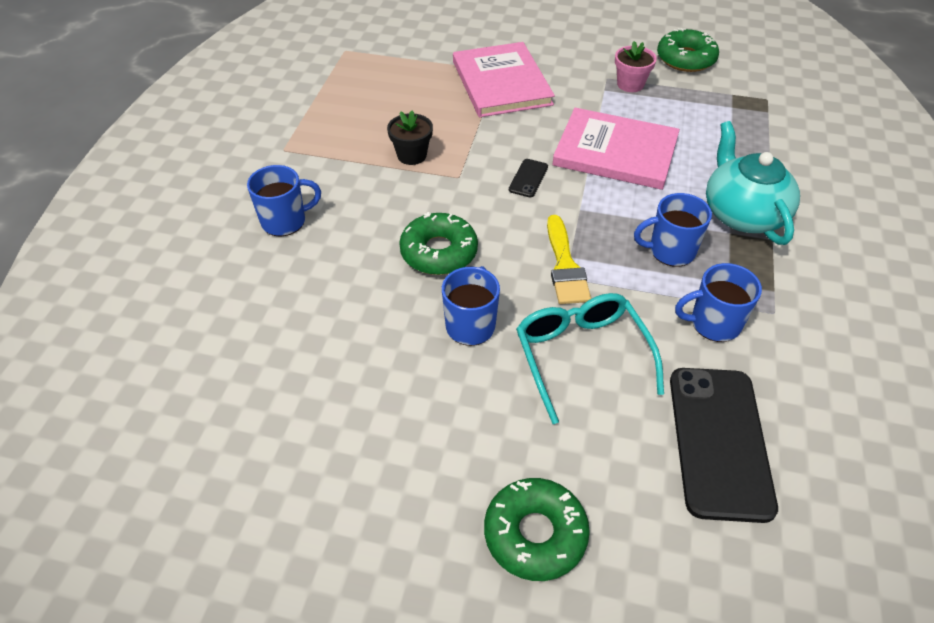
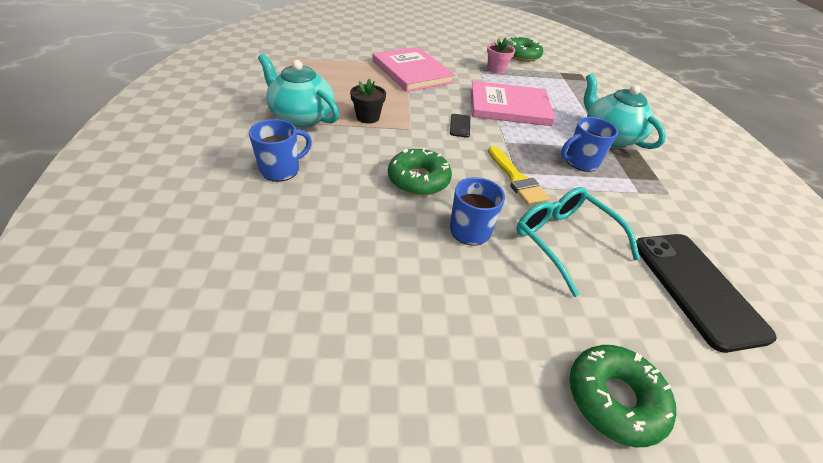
camera: 20 degrees left, 5 degrees down
(331, 148) = (302, 116): none -> turquoise teapot
(713, 323) = (637, 205): blue mug -> none

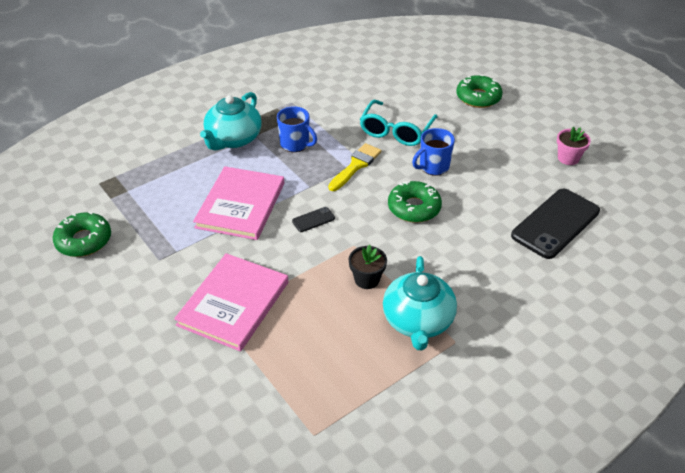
camera: 120 degrees left, 0 degrees up
(281, 170) = (492, 279): blue mug -> none
(496, 69) = (154, 244): pink flower pot -> pink flower pot (568, 158)
(509, 106) = (241, 205): pink book -> pink book turned 45 degrees clockwise
(696, 288) = (378, 84): black phone -> black phone (555, 223)

